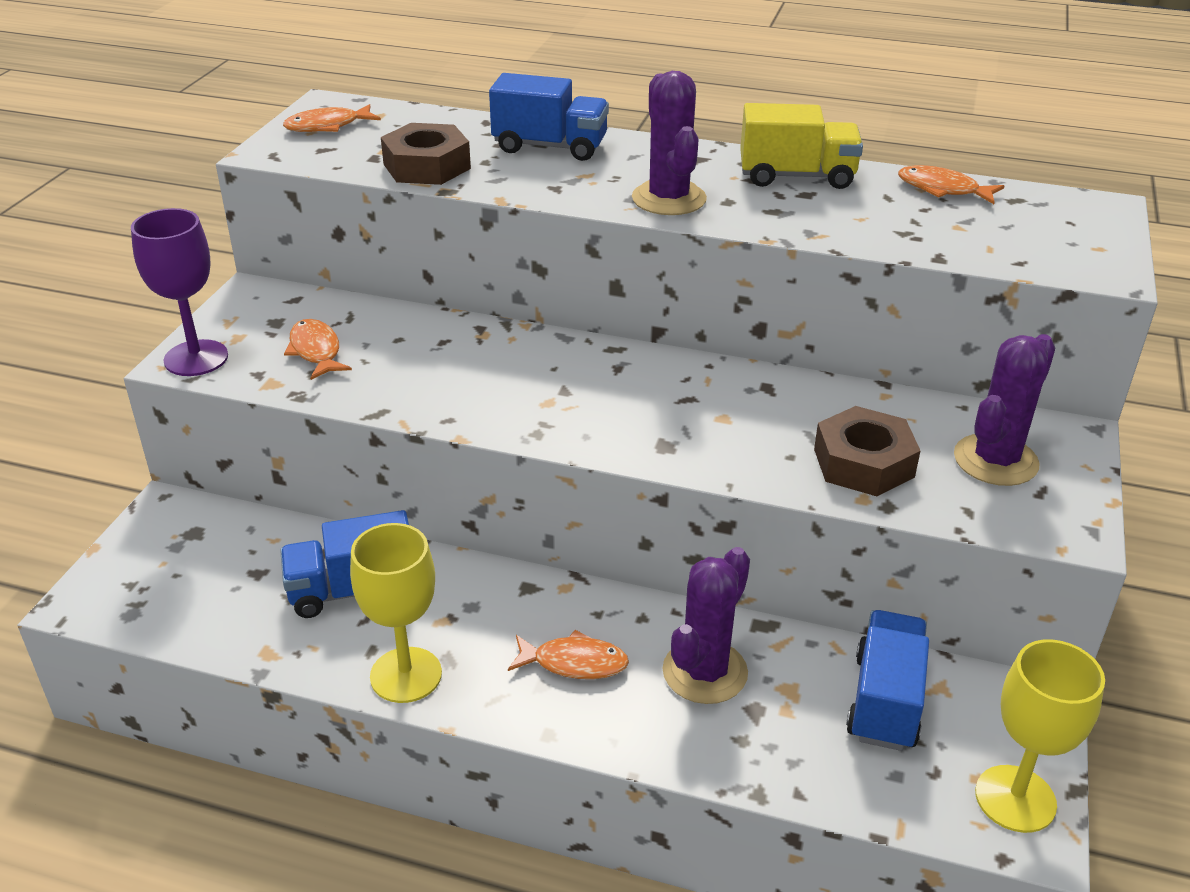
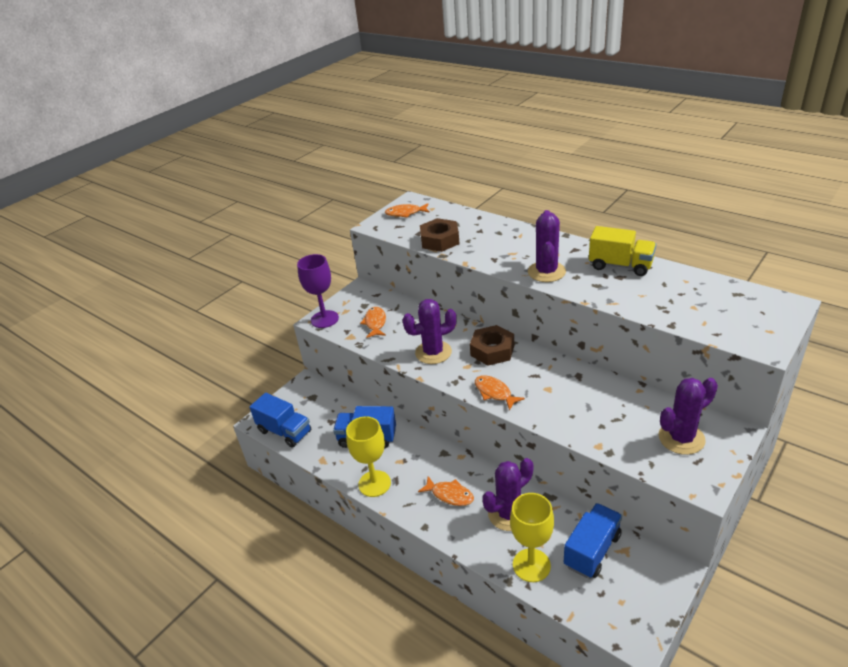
camera: 25 degrees right, 0 degrees up
(467, 388) = (433, 352): none -> purple cactus
(550, 147) = (503, 235): blue truck -> blue truck (285, 431)
(863, 463) = (608, 426): brown nut -> brown nut (492, 350)
(942, 189) = (698, 282): orange fish -> orange fish (494, 393)
(1015, 799) = (637, 618): yellow goblet -> yellow goblet (531, 565)

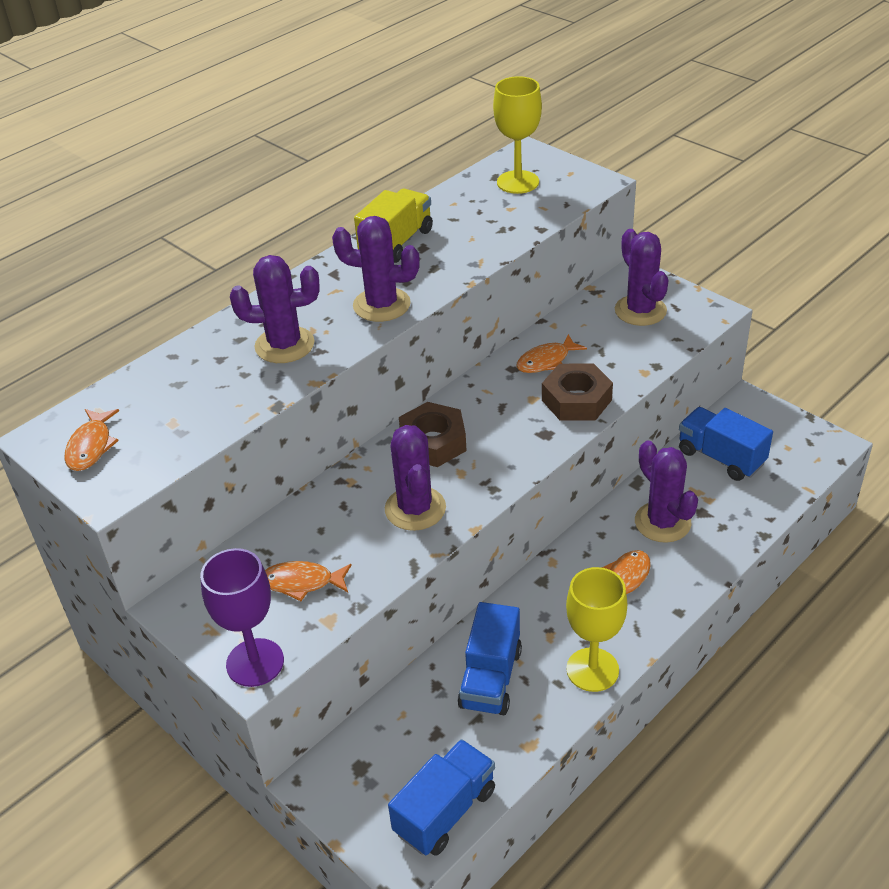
camera: 85 degrees left, 5 degrees up
(440, 240) = (225, 406): brown nut -> brown nut (576, 400)
(494, 393) = (529, 449): orange fish -> orange fish (546, 361)
(496, 247) = (284, 345): none -> purple cactus
(531, 565) = (742, 511): yellow goblet -> yellow goblet (518, 182)

